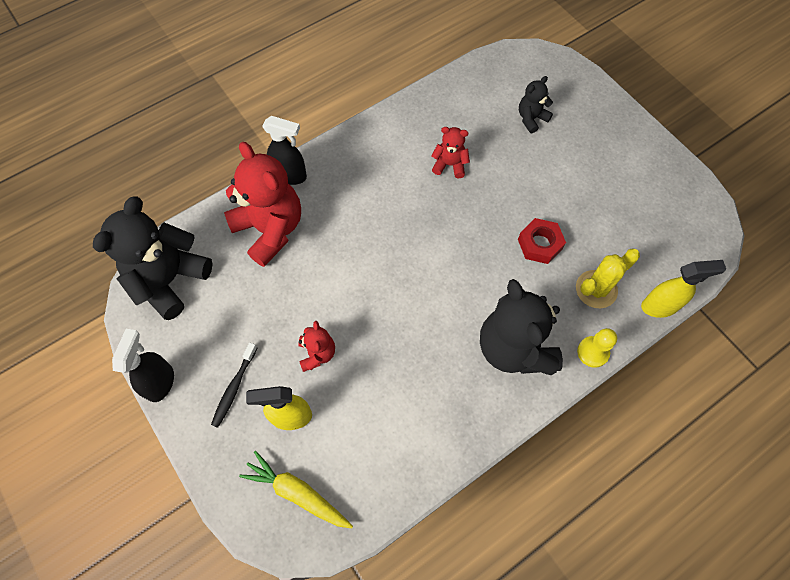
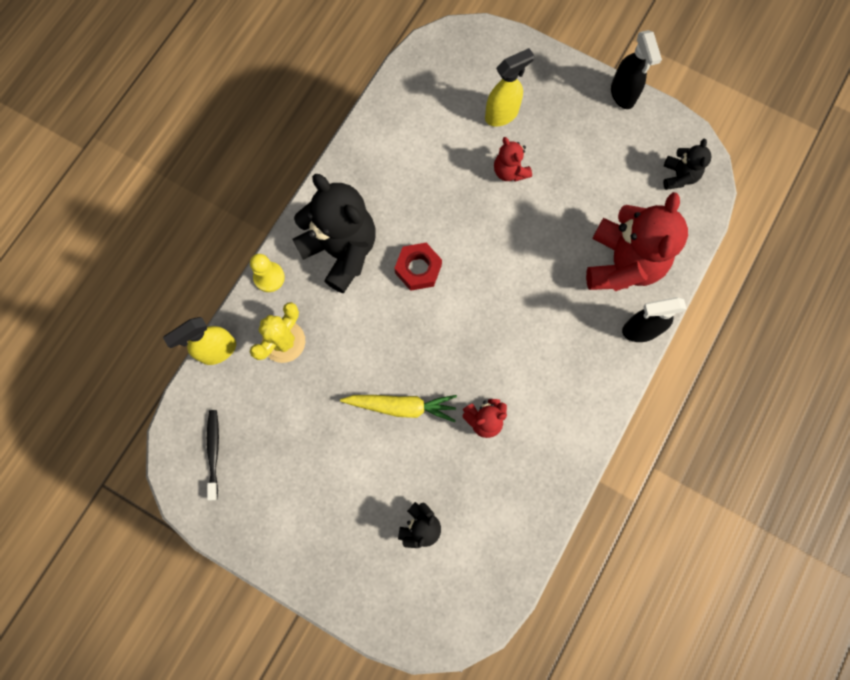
camera: 155 degrees right, 10 degrees up
(169, 280) = (679, 176): black teddy bear -> black teddy bear, size x0.49
(234, 387) = (561, 116): black toothbrush -> black toothbrush (214, 452)
(270, 229) = (622, 264): red teddy bear -> red teddy bear turned 105 degrees counterclockwise
(297, 493) = (465, 67): yellow carrot -> yellow carrot (402, 406)
(539, 244) = (354, 366): red nut -> red nut (418, 269)

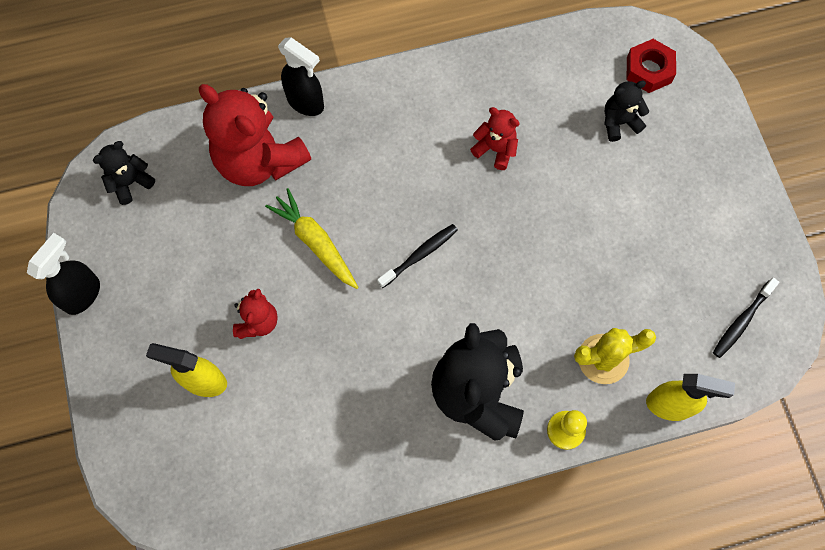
camera: 135 degrees left, 5 degrees down
(402, 406) = (551, 216): yellow carrot -> yellow carrot (315, 242)
(418, 269) = (427, 312): red nut -> red nut (649, 70)
(459, 299) = (419, 255): none -> black toothbrush
(622, 264) = (259, 160): red teddy bear -> red teddy bear turned 105 degrees counterclockwise

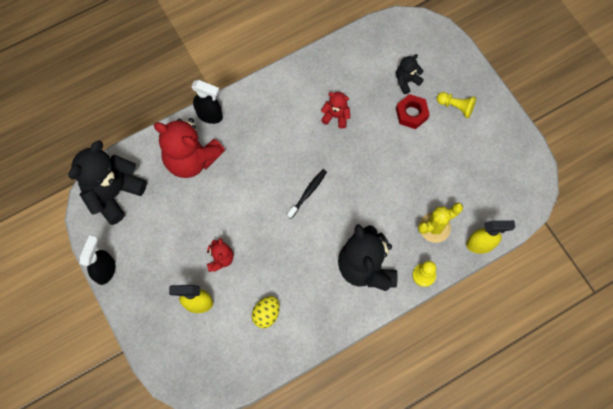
camera: 15 degrees left, 0 degrees up
(130, 182) = (114, 193): black teddy bear -> black teddy bear, size x2.06
(303, 426) = (266, 314): none -> yellow egg
(315, 242) = (241, 201): yellow carrot -> none
(649, 70) = (416, 44): red nut -> red nut (411, 114)
(686, 180) = (456, 107): none -> yellow pawn
(742, 321) = (510, 184): black toothbrush -> none

